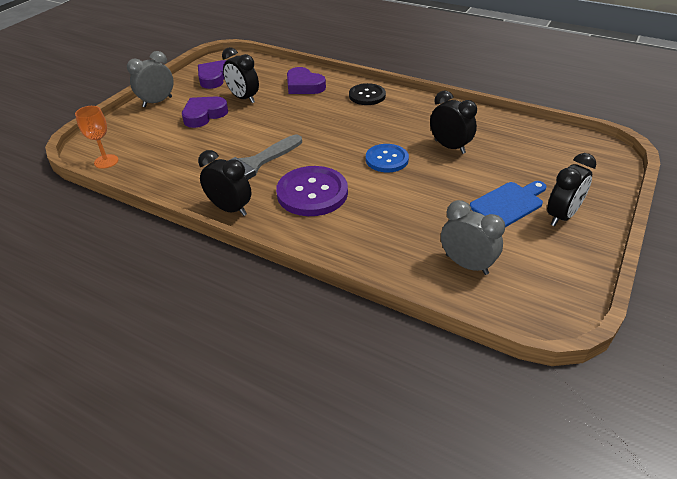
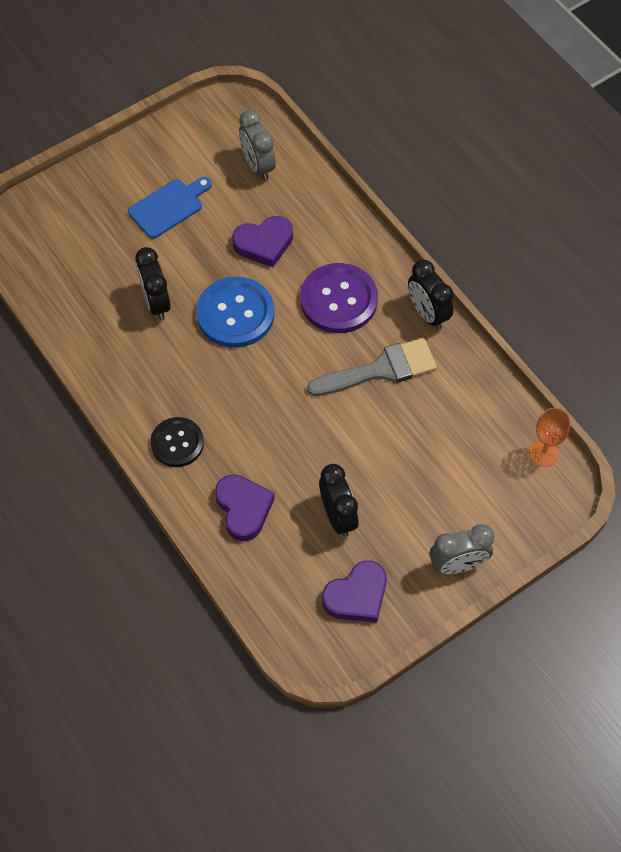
camera: 155 degrees left, 20 degrees up
(204, 115) = (403, 499): purple heart -> purple heart (264, 244)
(386, 159) = (235, 314): blue button -> blue button, size x1.54
(508, 203) = (169, 207): blue cutting board -> blue cutting board turned 150 degrees clockwise
(562, 216) = (137, 175): black clock -> none

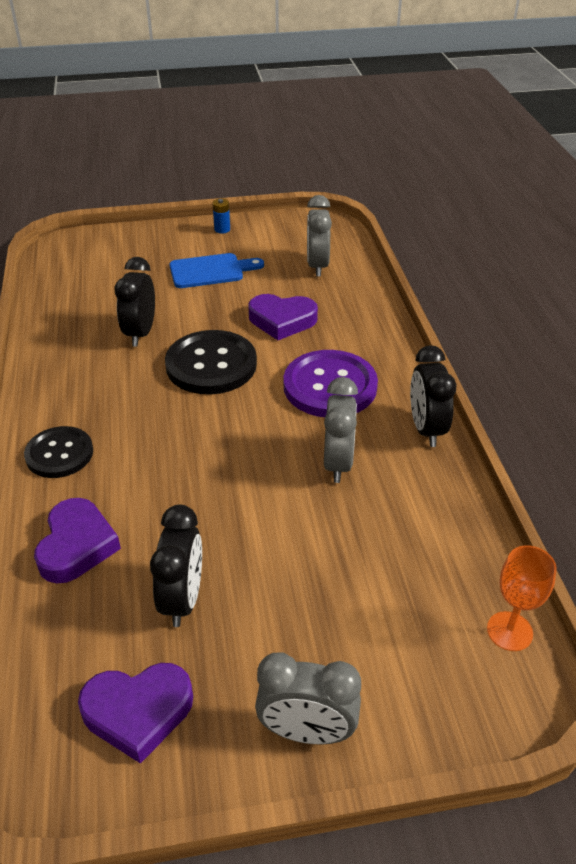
camera: 25 degrees right, 20 degrees down
(145, 148) = (222, 229): none -> blue battery
(235, 314) = (211, 365): blue button -> black button
(381, 369) = (338, 463): grey brush -> grey clock

